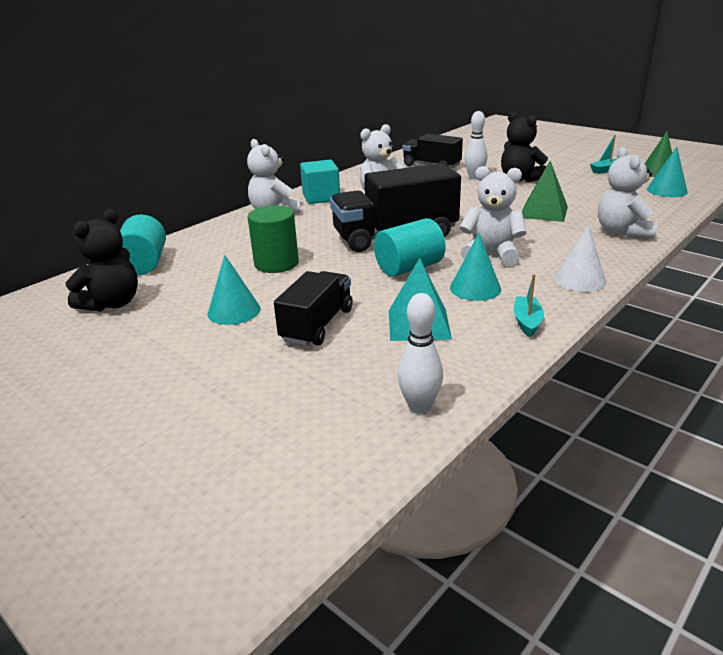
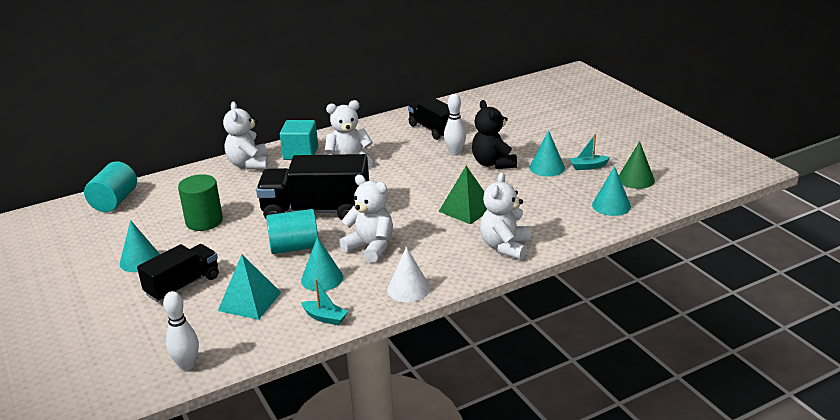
camera: 20 degrees right, 0 degrees up
(112, 303) = (69, 235): black teddy bear -> none
(527, 322) = (325, 318): turquoise boat -> turquoise boat turned 90 degrees clockwise
(571, 175) = (547, 167): none -> turquoise cone

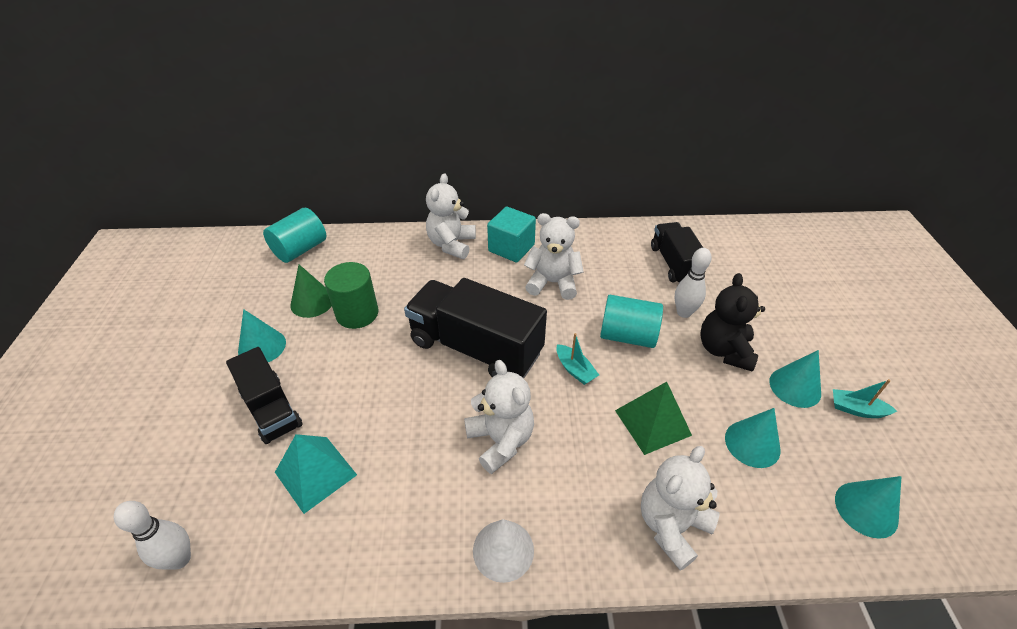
camera: 25 degrees right, 15 degrees up
(183, 286) = (271, 409): black truck -> black truck turned 75 degrees clockwise
(294, 247) = (418, 399): turquoise cylinder -> turquoise cylinder (627, 336)
(322, 278) = (414, 472): turquoise cone -> turquoise cone (752, 443)
(325, 318) = (374, 554): turquoise boat -> turquoise boat (575, 370)
(636, 179) = (924, 467): green cone -> green cone (312, 302)

